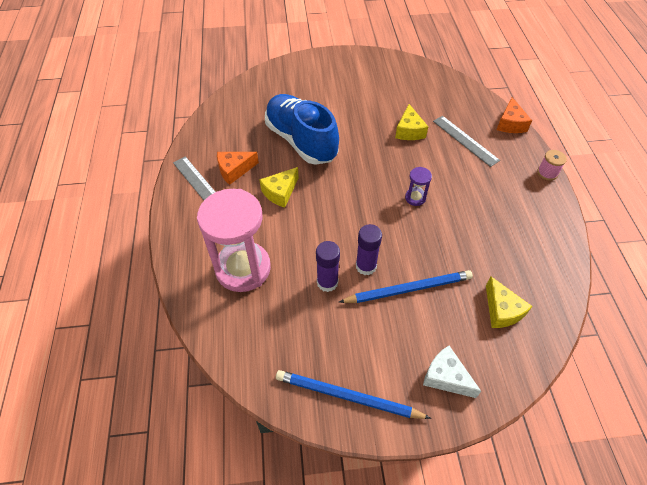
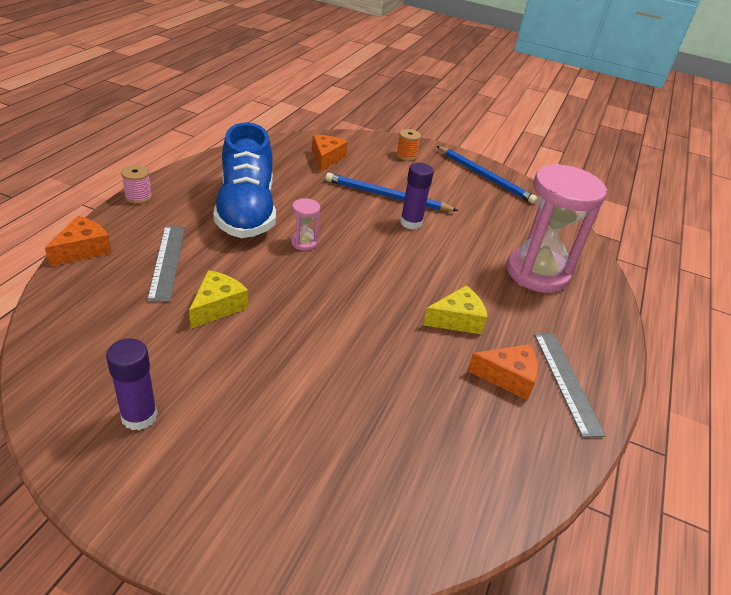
camera: 155 degrees left, 15 degrees down
(301, 141) = (383, 370): blue shoe -> blue shoe (246, 211)
(327, 282) = (457, 229): purple glue stick -> purple glue stick (139, 416)
(415, 198) = (304, 243): purple hourglass -> pink hourglass
(446, 377) = (406, 156): white cheese -> orange spool
(501, 310) = (326, 158): yellow cheese -> orange cheese

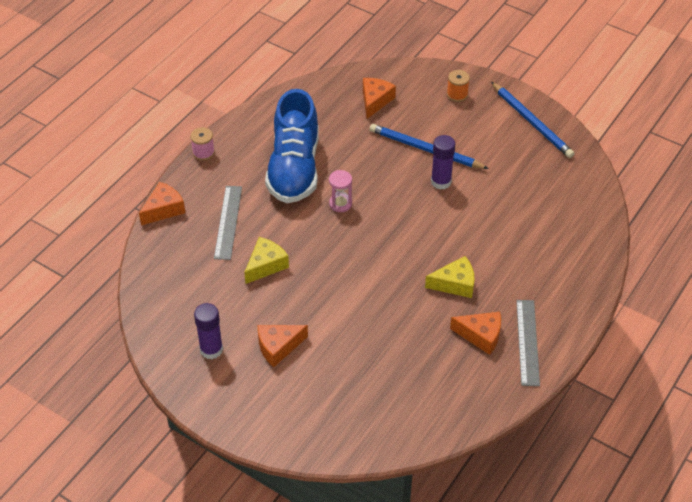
camera: 15 degrees right, 10 degrees up
(241, 407) = (278, 347): none -> orange cheese
(537, 273) = (542, 239): pink hourglass -> none

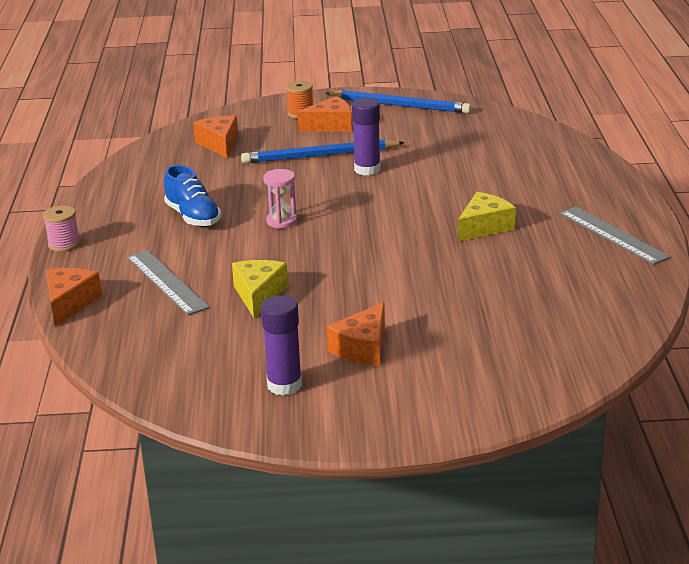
camera: 35 degrees left, 20 degrees down
(294, 169) = (193, 217): blue shoe -> blue shoe, size x0.53
(481, 336) = (563, 249): orange cheese -> orange cheese (330, 125)

